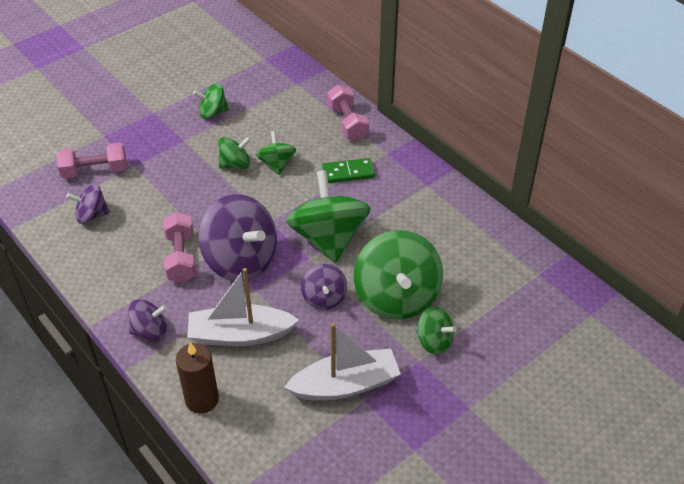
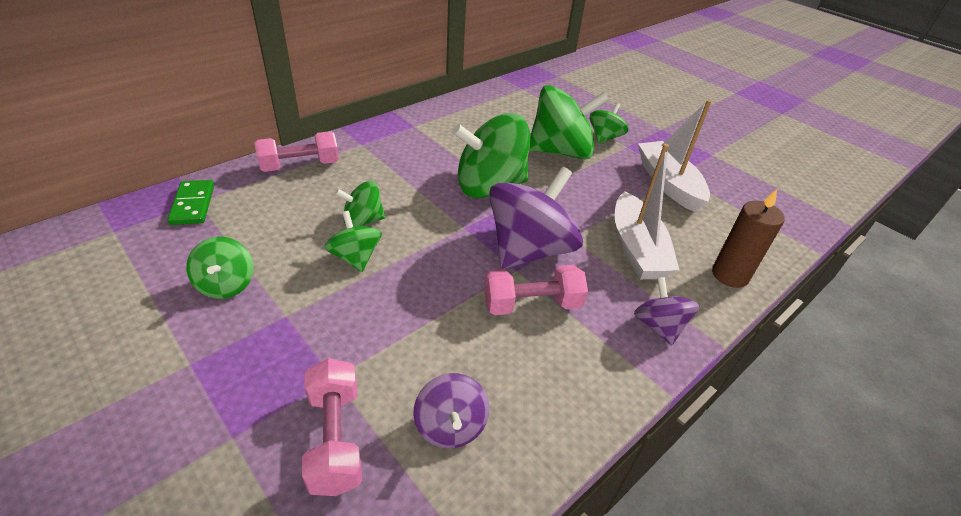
camera: 95 degrees left, 5 degrees down
(324, 298) = (571, 191): purple spinning top -> none
(348, 172) = (388, 169): green domino -> green domino (193, 204)

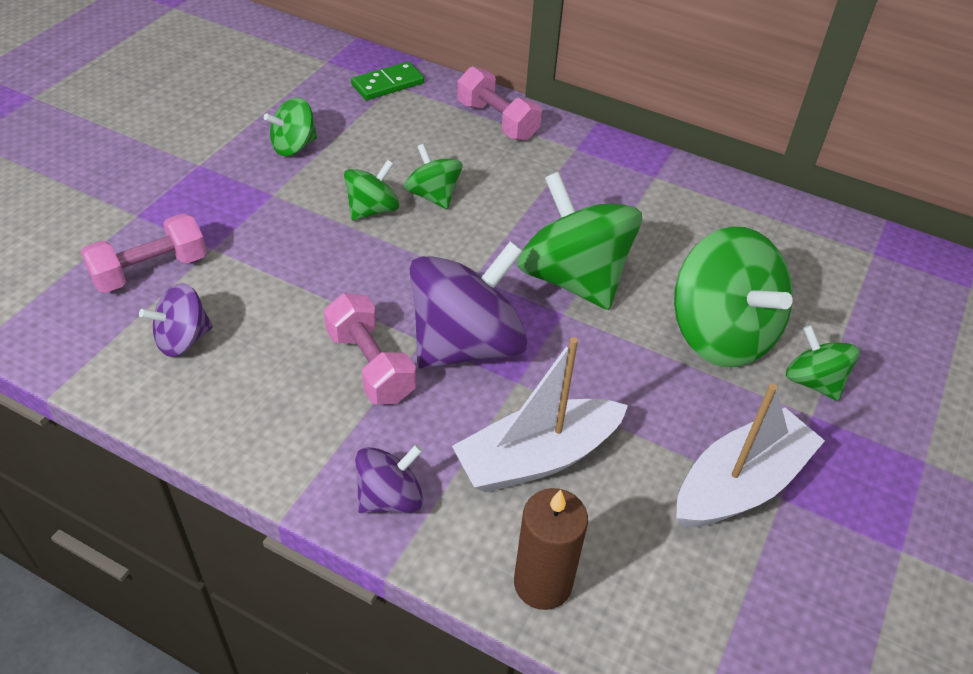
camera: 70 degrees right, 5 degrees up
(529, 249) = (466, 344): purple spinning top -> purple spinning top turned 60 degrees counterclockwise
(604, 137) = (813, 381): green spinning top -> green spinning top turned 135 degrees counterclockwise

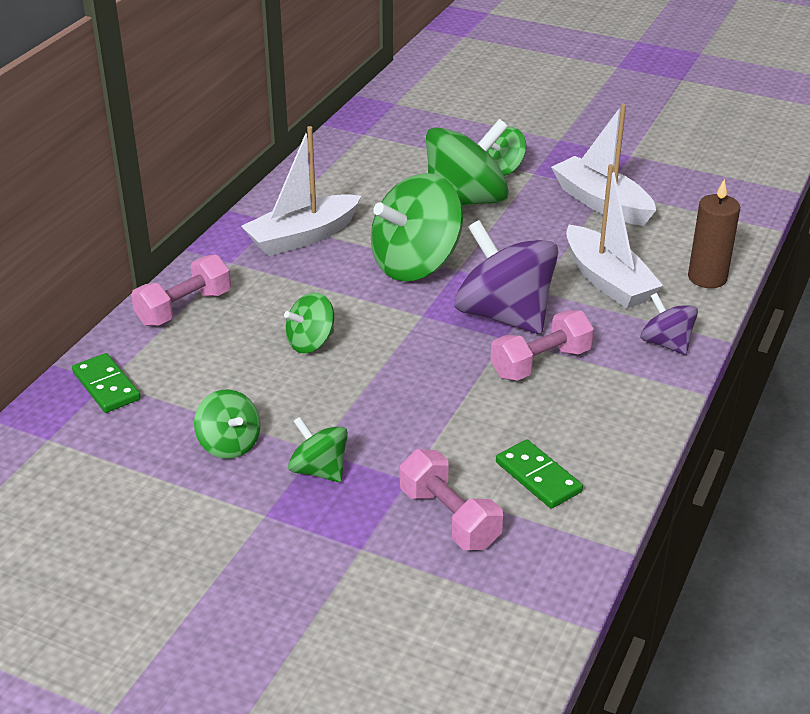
camera: 90 degrees left, 10 degrees down
(183, 339) = (538, 477): purple spinning top -> green domino
(372, 210) = (336, 378): green spinning top -> green spinning top (319, 470)
(625, 196) = (303, 237): none -> white boat

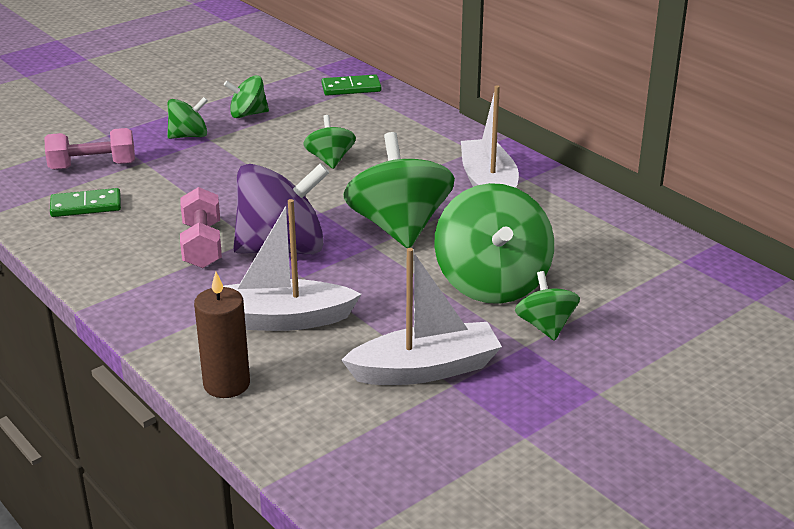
camera: 115 degrees right, 5 degrees down
(184, 308) = (421, 123): pink dumbbell -> none
(666, 343) = (158, 316): purple spinning top -> none

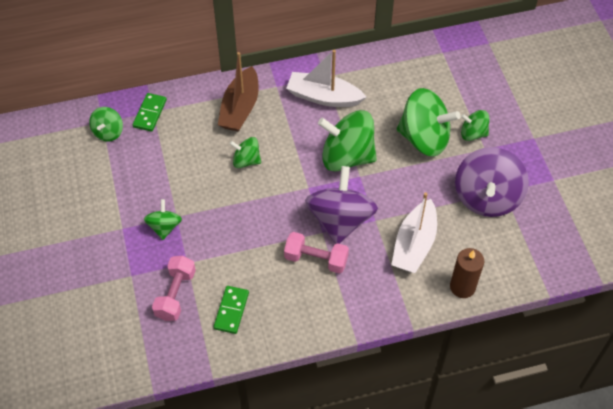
camera: 65 degrees left, 25 degrees up
(248, 114) = (152, 184): green spinning top -> green spinning top (108, 132)
(412, 136) = (240, 108): none -> brown boat
(425, 369) = (487, 197): white boat -> purple spinning top

